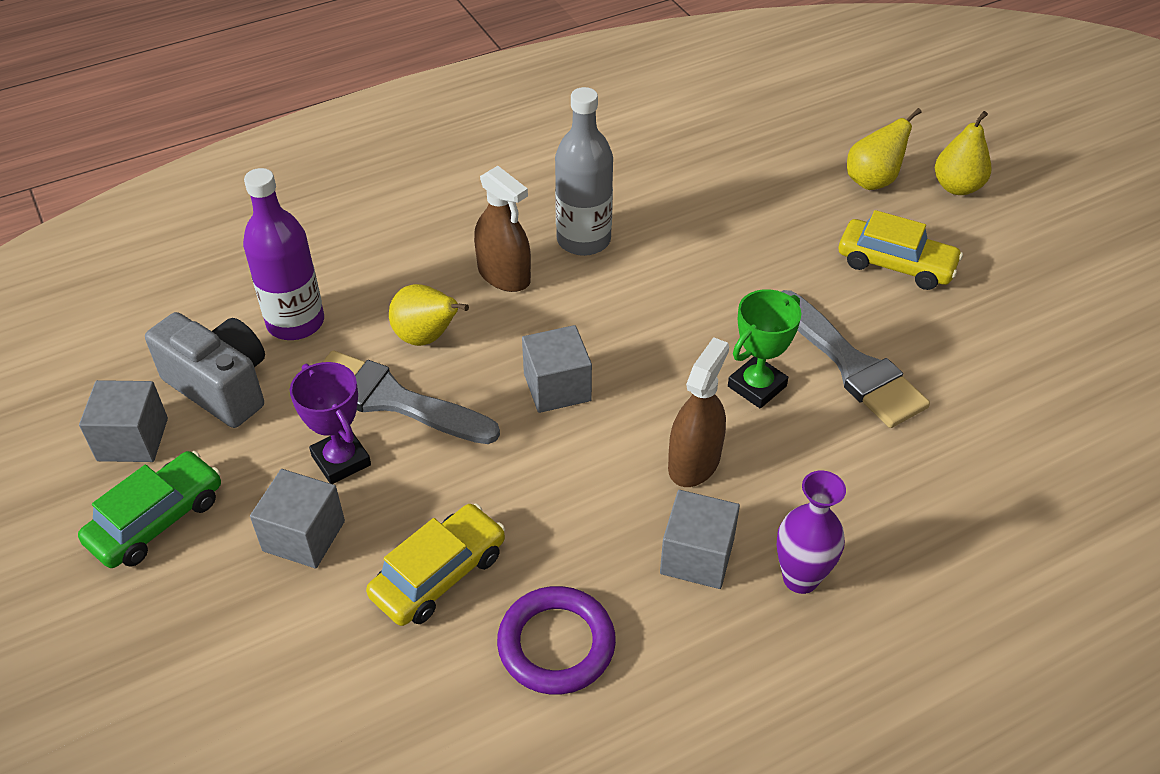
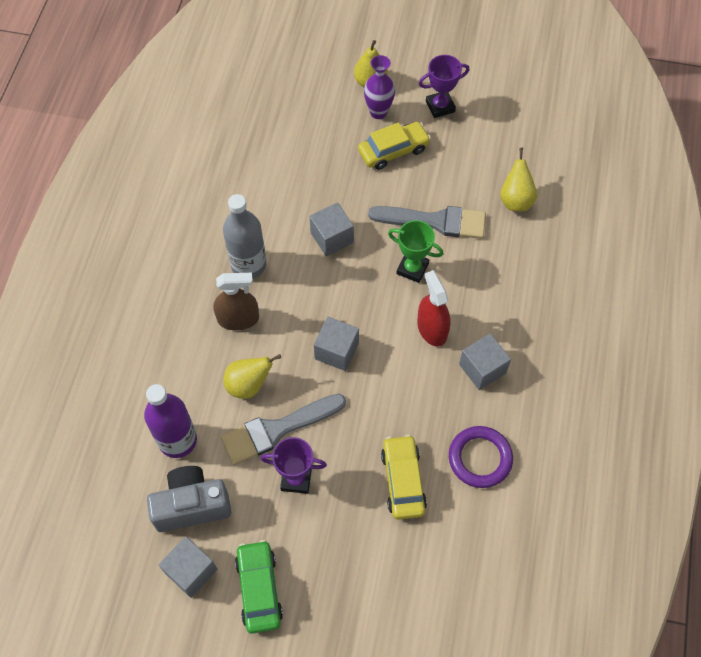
camera: 50 degrees left, 15 degrees up
(304, 536) = (329, 525): grey cube -> grey cube (332, 238)
(694, 462) = (432, 329): brown spray bottle -> red spray bottle
(757, 386) = (412, 268): green trophy -> green trophy turned 60 degrees counterclockwise
(800, 578) = (526, 338): purple vase -> purple vase (378, 112)
(873, 181) = (332, 110): yellow pear -> yellow pear (515, 200)
(1017, 266) = (440, 106): none -> purple trophy

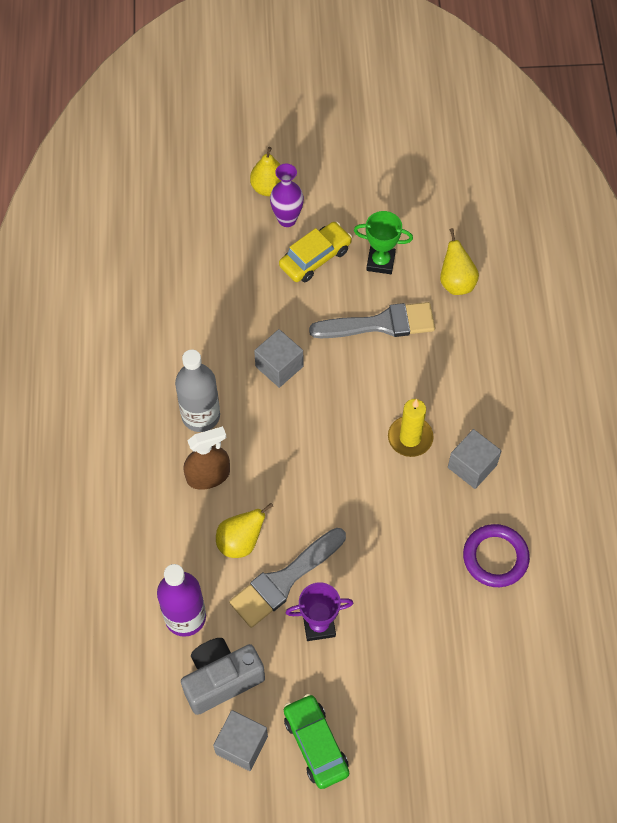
camera: 15 degrees left, 0 degrees up
(336, 351) = (320, 484): grey cube -> none
(403, 480) = (426, 599): yellow car -> none
(412, 268) = (372, 379): green trophy -> green trophy (380, 262)
(432, 329) = (410, 438): red spray bottle -> yellow candle
(440, 106) = (350, 198): purple trophy -> none

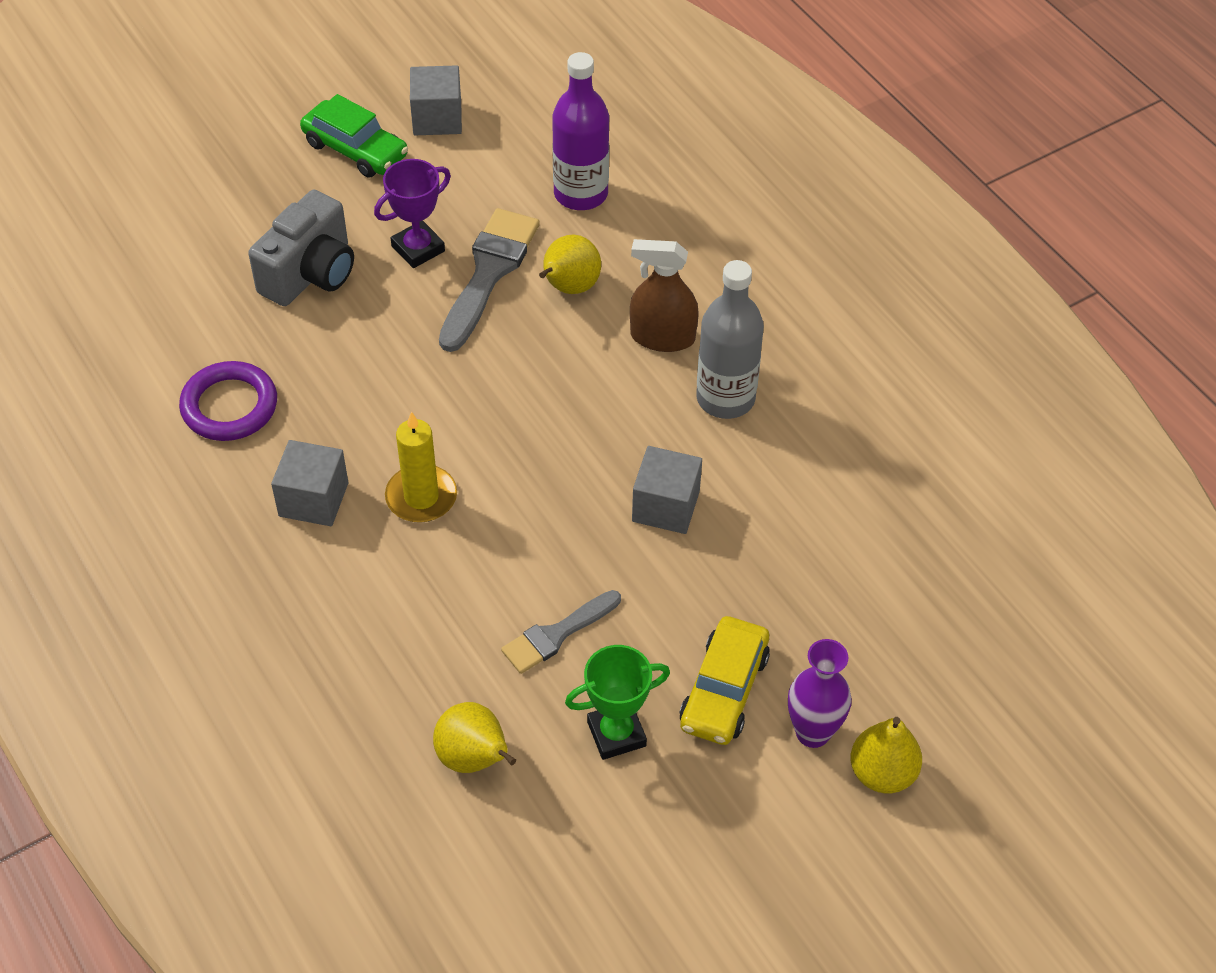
camera: 150 degrees right, 10 degrees down
(208, 476) = (662, 337): brown spray bottle -> brown spray bottle turned 60 degrees clockwise
(221, 679) = (498, 159): grey camera -> grey camera (310, 274)
(380, 324) = (557, 634): grey brush -> grey brush, size x0.62

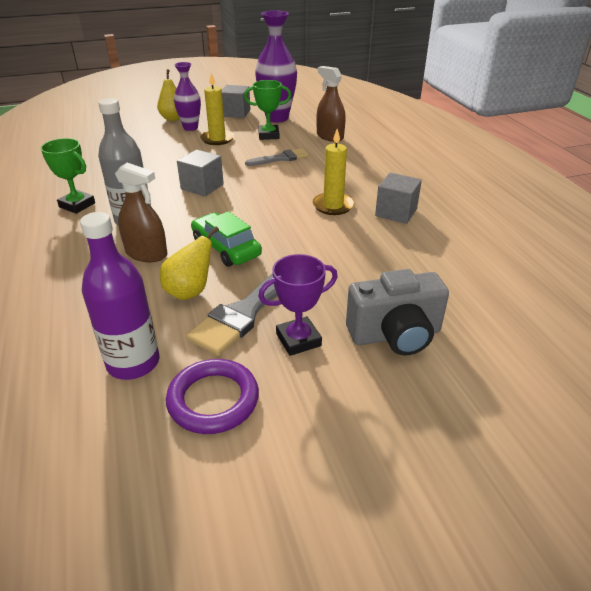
camera: 165 degrees left, 15 degrees down
(229, 406) = (453, 260): purple ring -> purple ring (213, 400)
(310, 274) = (395, 335): grey camera -> grey camera turned 150 degrees counterclockwise
(355, 149) = (340, 459): green car -> green car (226, 248)
(437, 118) = (235, 485): grey cube -> grey cube (236, 113)
(474, 758) = (330, 136): yellow pear -> brown spray bottle
(628, 835) = (277, 118): none -> purple vase
(724, 690) = (217, 139): yellow car -> yellow candle
(841, 416) = (77, 205): none -> green trophy

